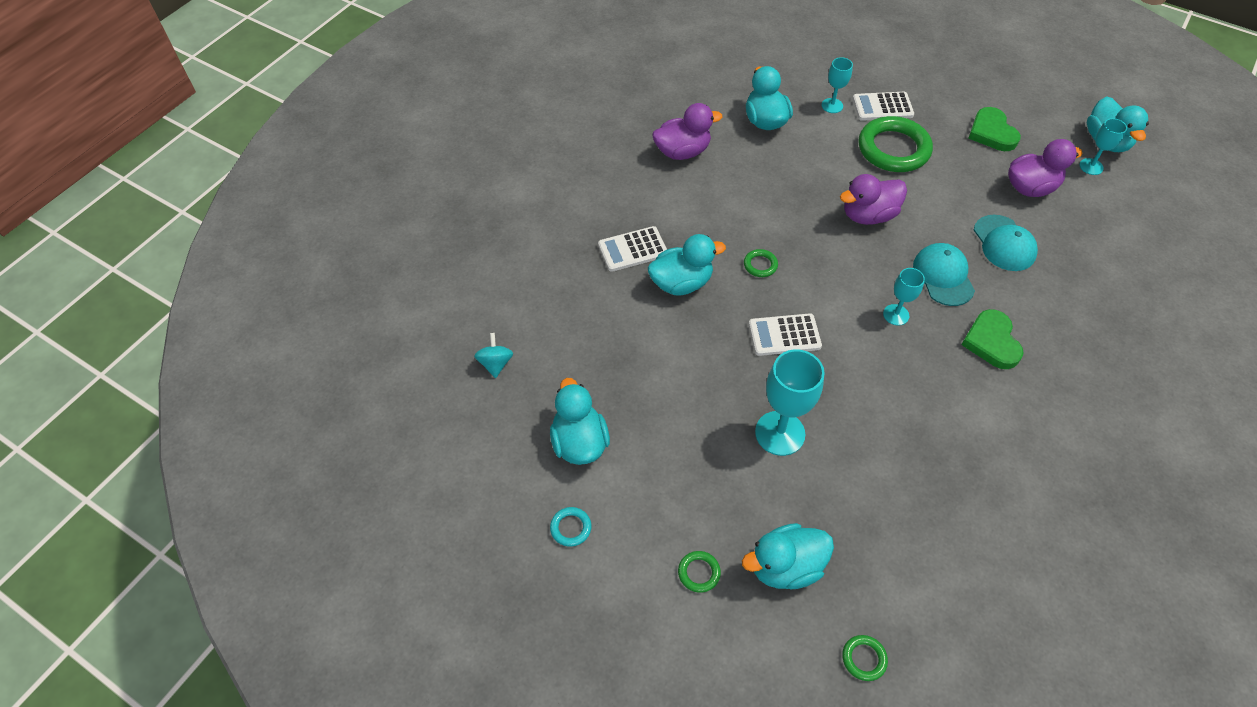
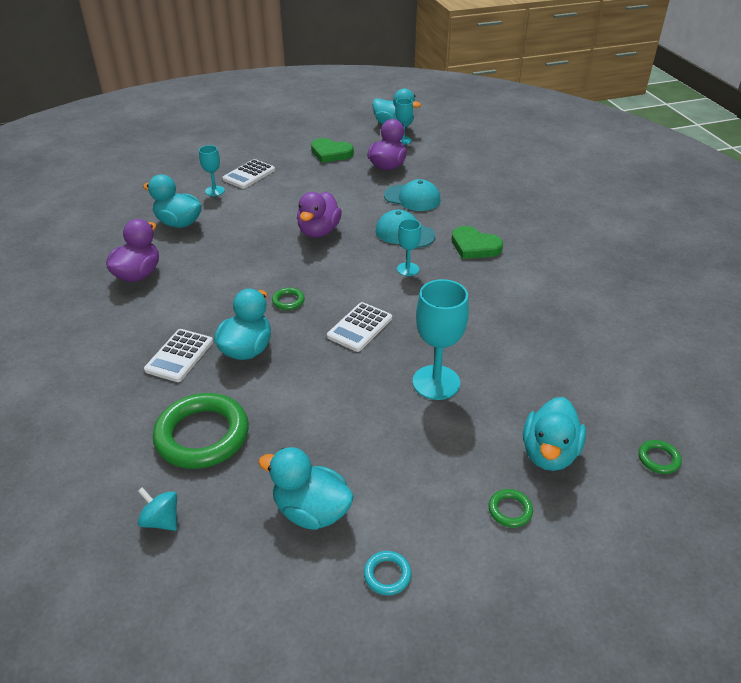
camera: 50 degrees left, 15 degrees down
(893, 149) = (286, 191): green ring -> green ring (202, 435)

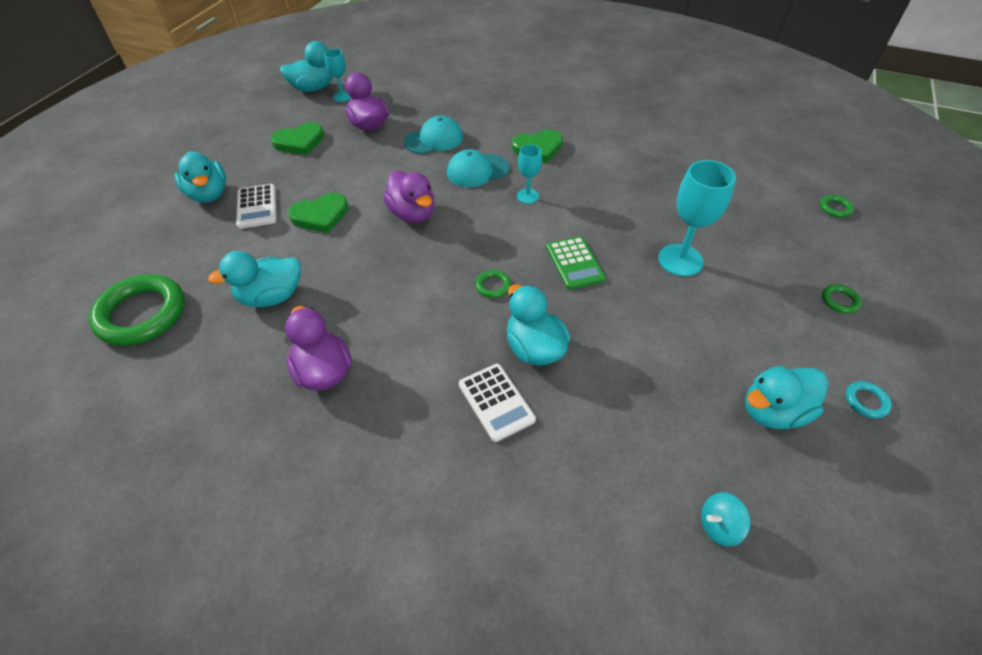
camera: 50 degrees left, 10 degrees up
(202, 435) = (627, 440): green ring -> green ring (142, 314)
(214, 191) = (250, 243): turquoise goblet -> none
(270, 200) = (321, 216): none -> green heart
(360, 327) = (574, 263): white calculator -> green calculator
(549, 453) = (797, 250): turquoise duck -> turquoise duck (208, 194)

